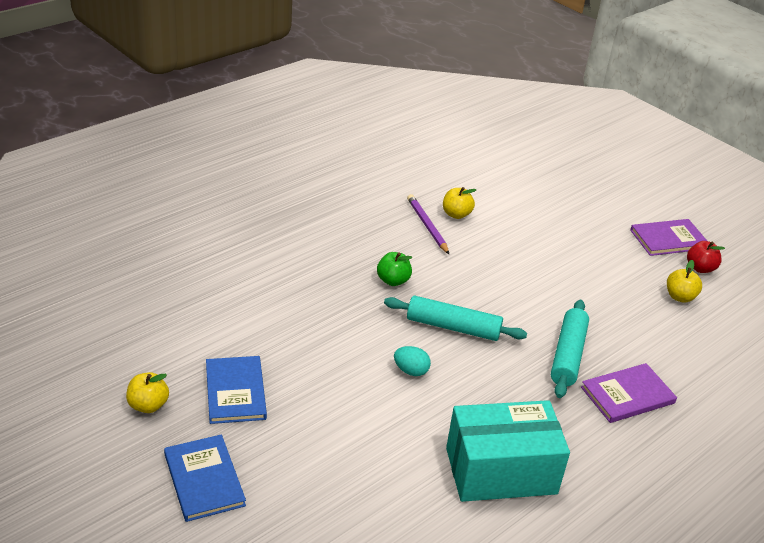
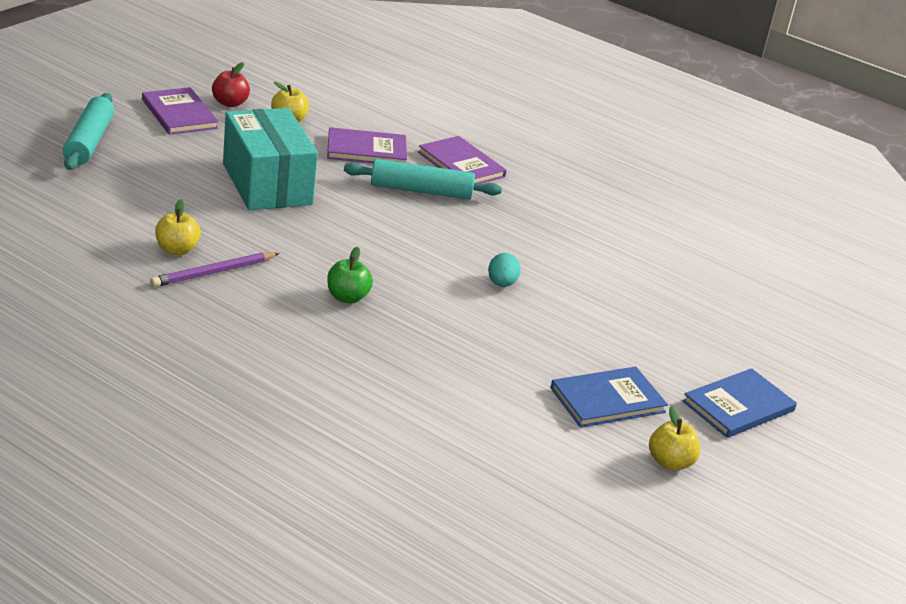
camera: 105 degrees left, 5 degrees down
(453, 327) = (414, 256): turquoise rolling pin -> turquoise rolling pin (89, 142)
(501, 471) = (603, 235): turquoise box -> turquoise box (267, 184)
(637, 335) = (366, 150): none -> purple book

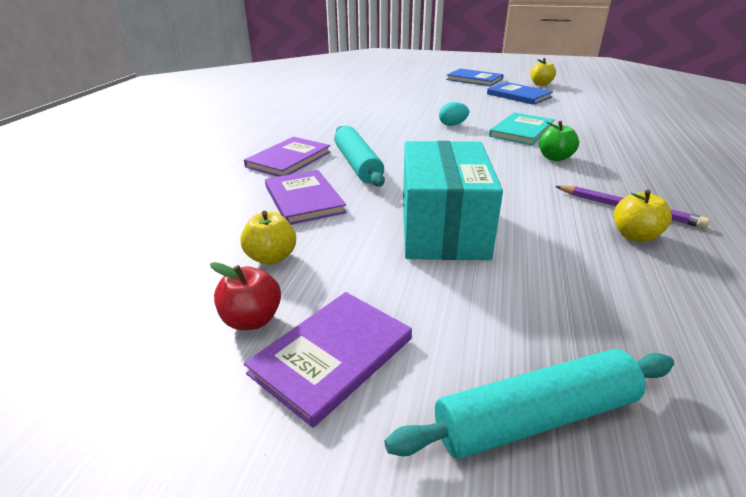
camera: 105 degrees left, 0 degrees up
(267, 184) = (443, 228): turquoise box -> turquoise box turned 45 degrees counterclockwise
(444, 320) = (521, 131): none -> turquoise book

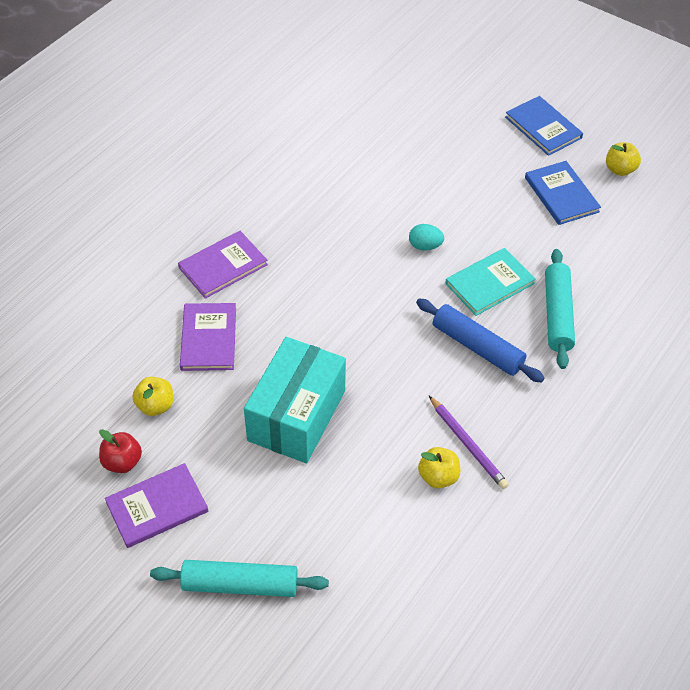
camera: 20 degrees right, 20 degrees up
(358, 164) = (281, 296): turquoise rolling pin -> turquoise rolling pin (557, 314)
(555, 158) = (477, 347): green apple -> blue rolling pin

